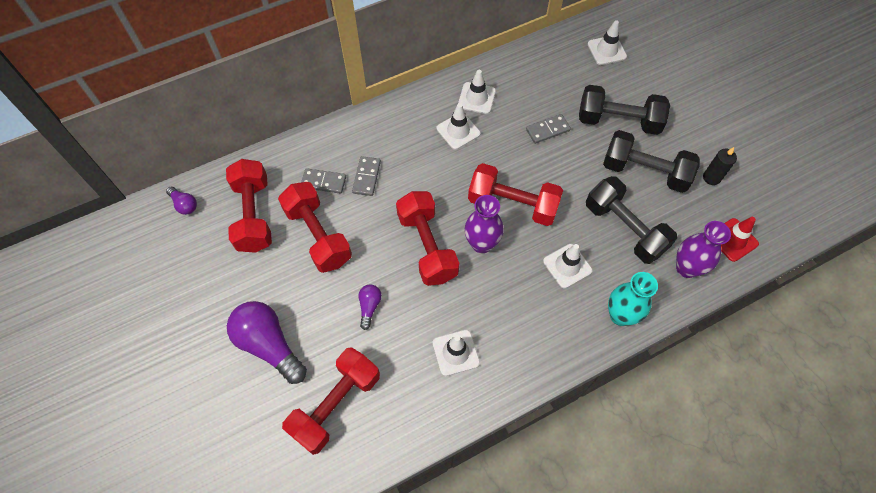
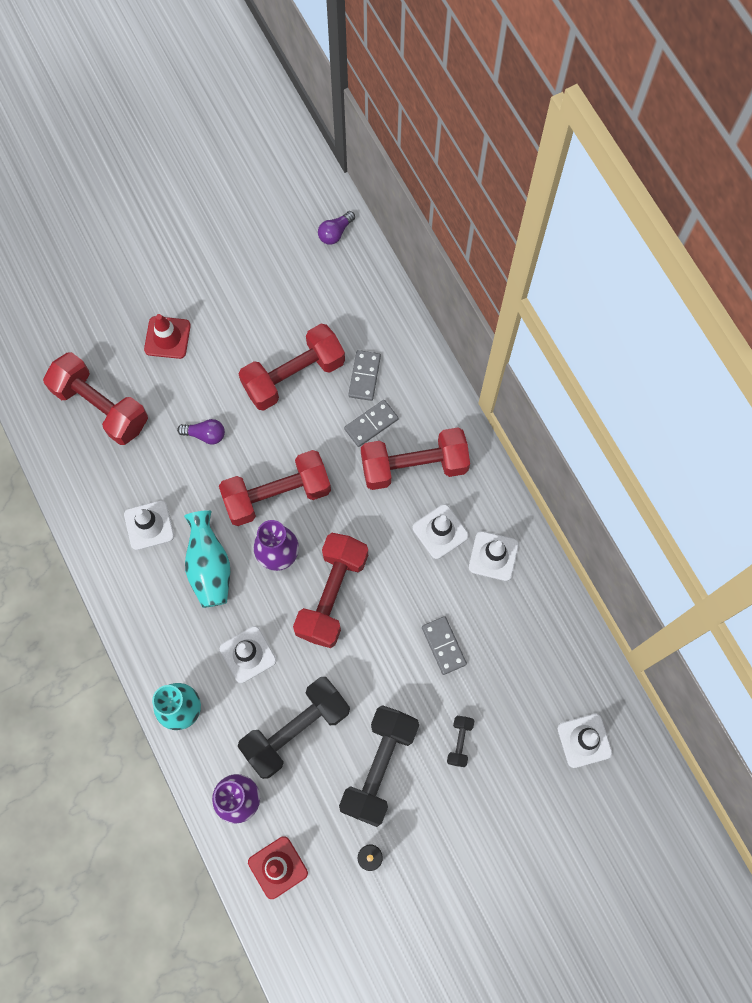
camera: 90 degrees right, 10 degrees up
(253, 215) = (321, 305): red dumbbell -> red dumbbell (414, 465)
(269, 345) = (167, 337): purple light bulb -> red traffic cone
(367, 177) = (371, 424): grey domino -> grey domino turned 45 degrees counterclockwise
(493, 299) = (209, 566): none -> turquoise vase
(618, 121) = (459, 742): black dumbbell -> black dumbbell, size x0.44

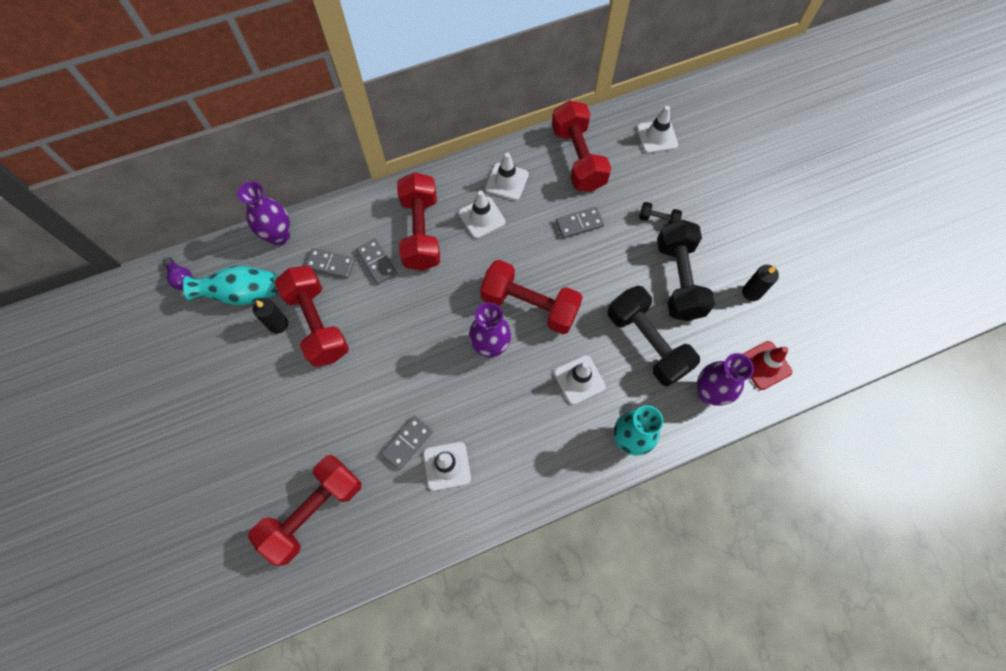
camera: 85 degrees left, 5 degrees down
(167, 337) = (252, 440): red traffic cone -> none
(170, 484) = (407, 443): none -> grey domino
(205, 434) = (362, 407): purple light bulb -> none
(209, 566) = (494, 410): turquoise vase -> turquoise vase (242, 294)
(277, 495) = (432, 345): red dumbbell -> red dumbbell (578, 158)
(290, 337) = (278, 324): none -> black candle
(379, 767) = (679, 280): black dumbbell -> black dumbbell turned 60 degrees clockwise
(393, 318) = (279, 236): none -> purple vase

